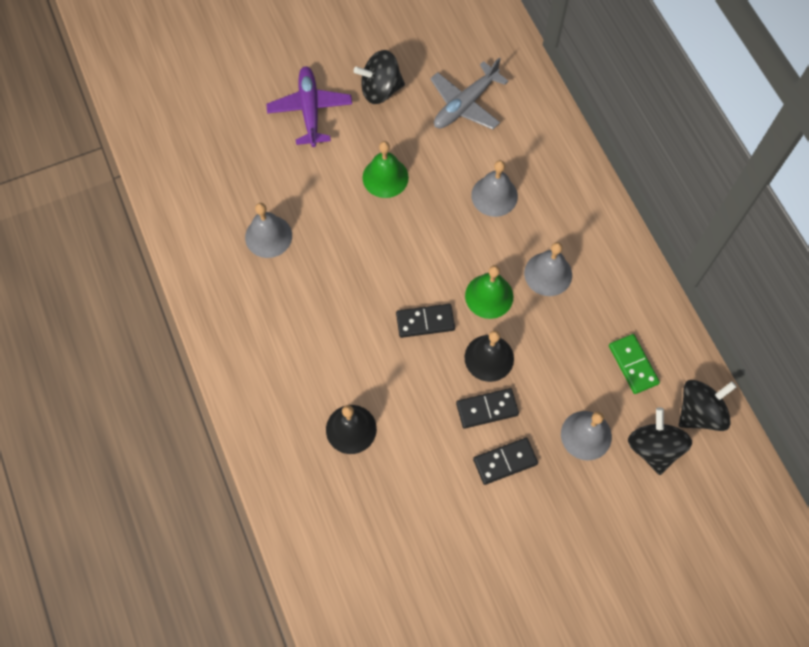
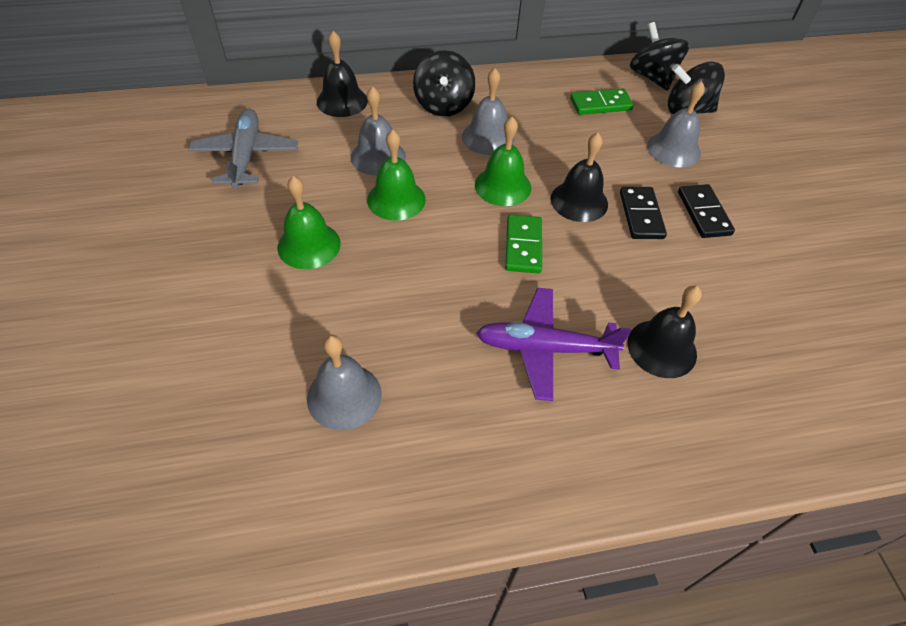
camera: 80 degrees left, 15 degrees down
(310, 110) = (158, 306): purple plane -> purple plane (544, 348)
(380, 89) = (176, 225): black spinning top -> black spinning top (443, 105)
(425, 321) = (523, 246): black domino -> green domino
(449, 221) = (396, 199): none -> green bell
(465, 104) = (246, 155): grey plane -> grey plane turned 150 degrees counterclockwise
(557, 149) = (342, 101): none -> black bell

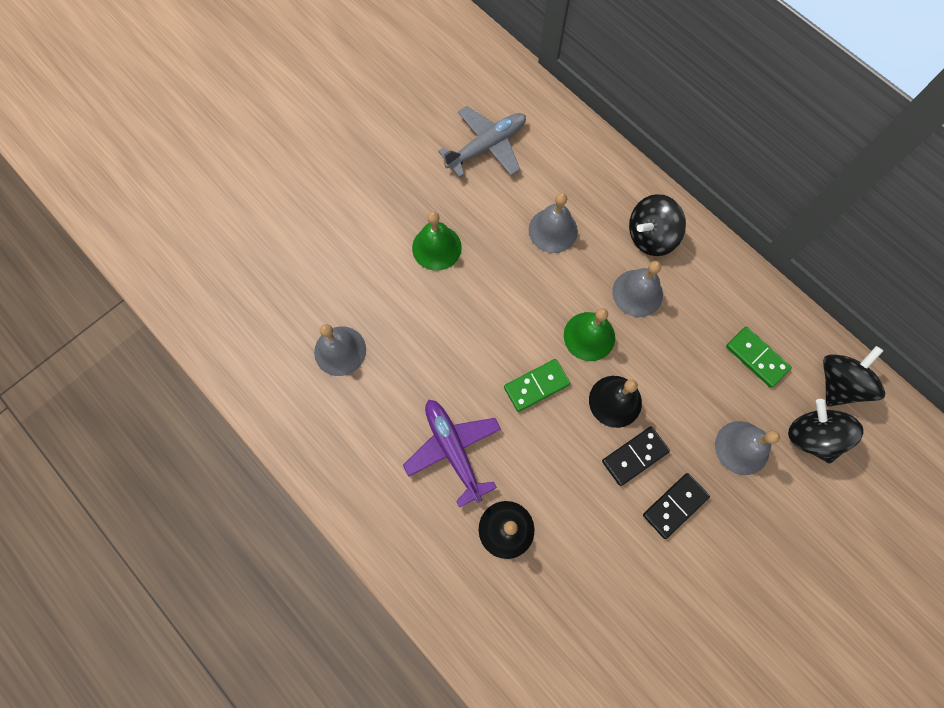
camera: 60 degrees right, 20 degrees up
(342, 101) = (594, 162): black bell -> none
(396, 199) = (519, 272): green bell -> none

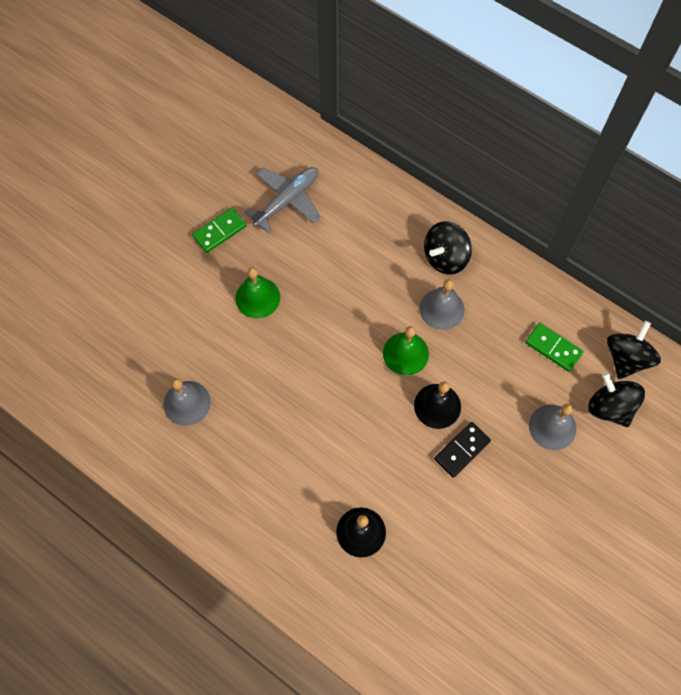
camera: 10 degrees left, 5 degrees down
(453, 449) = (303, 472): purple plane -> none
(536, 385) = (366, 404): green domino -> green domino (219, 231)
(553, 230) = (358, 266): grey bell -> none
(674, 505) = (503, 486): black domino -> none

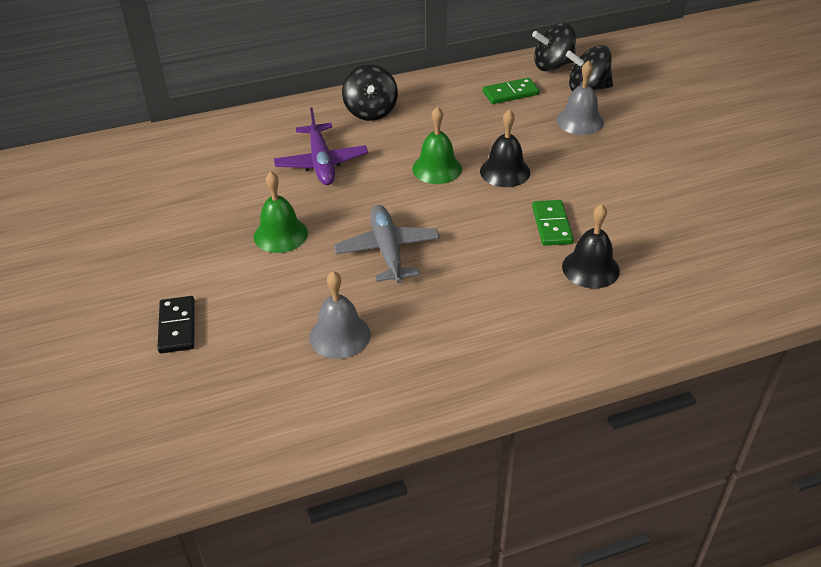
camera: 55 degrees left, 25 degrees down
(219, 231) = (179, 230): green domino -> green domino (551, 225)
(287, 200) = (205, 174): grey plane -> grey plane (387, 250)
(354, 267) = (321, 163): none -> purple plane
(441, 309) = (416, 132): grey bell -> none
(462, 450) = (559, 175): black domino -> black domino (177, 327)
(626, 358) = (553, 65): black spinning top -> black spinning top turned 75 degrees counterclockwise

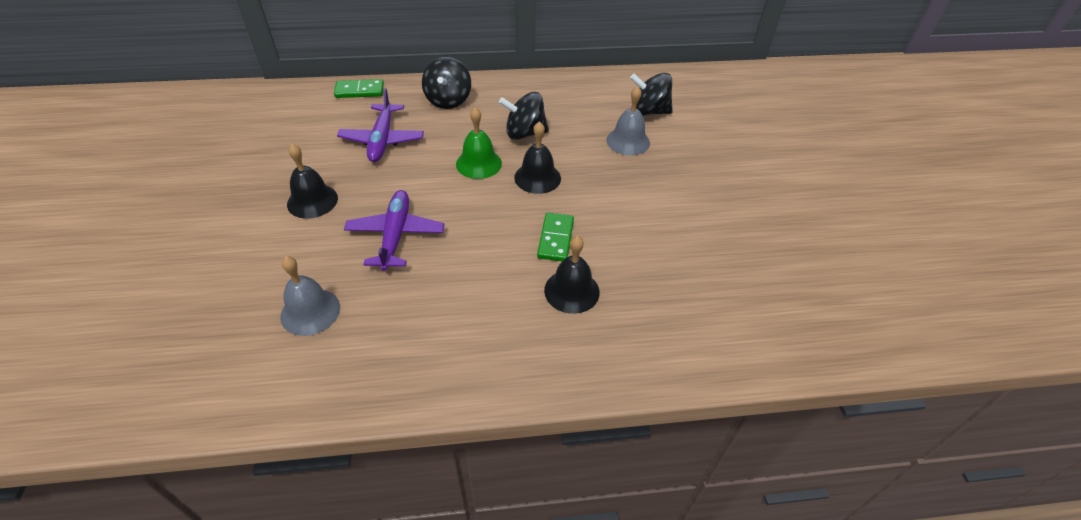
camera: 10 degrees right, 5 degrees up
(177, 327) = (178, 272): black domino -> none
(280, 234) = (312, 201): green bell -> black bell
(387, 250) = (396, 235): grey plane -> purple plane
(510, 93) = (577, 104): green domino -> green domino (359, 91)
(553, 65) = (627, 85): black spinning top -> black spinning top (524, 133)

